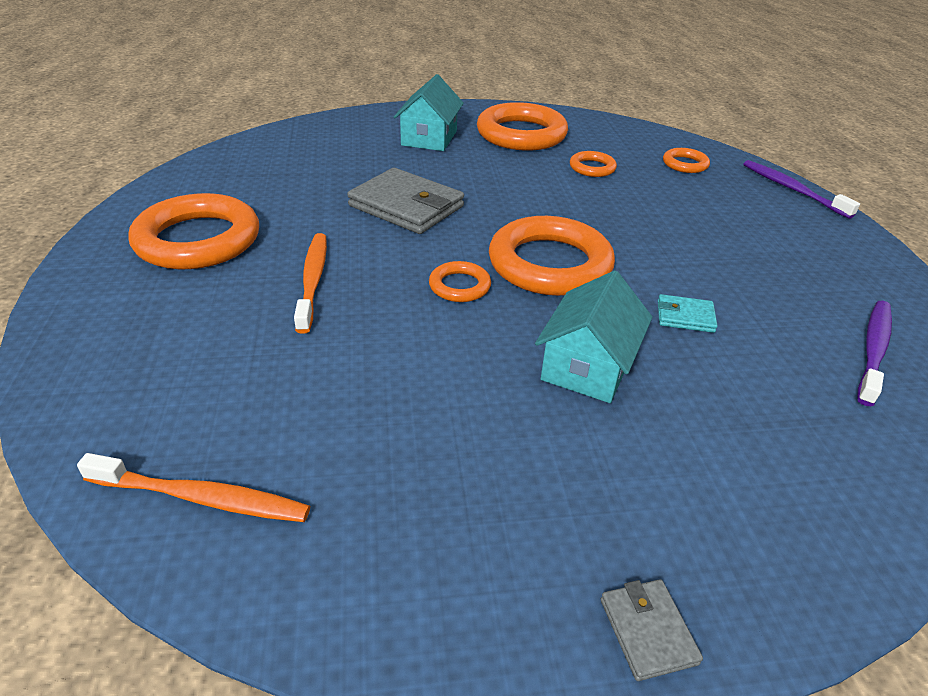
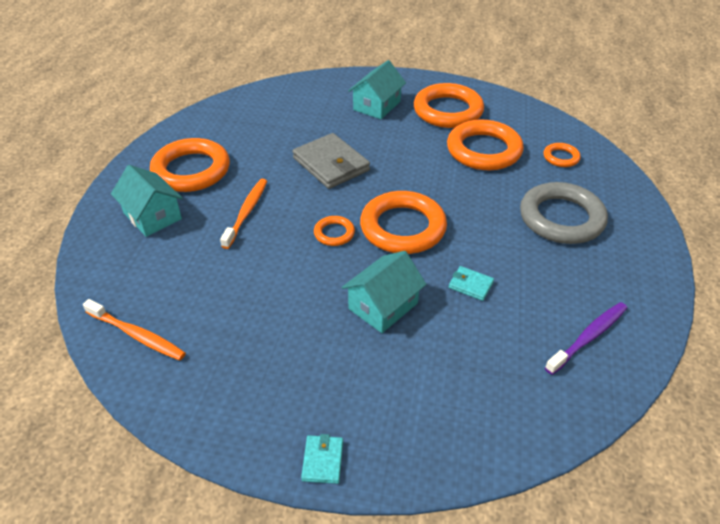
camera: 20 degrees right, 5 degrees up
(157, 309) = (152, 216): none -> turquoise house
(592, 168) = (483, 150): orange ring -> orange ring, size x2.11
(647, 631) = (323, 461): grey wallet -> turquoise wallet
(734, 224) = (561, 218): none -> grey ring
(792, 190) = (634, 195): purple toothbrush -> none

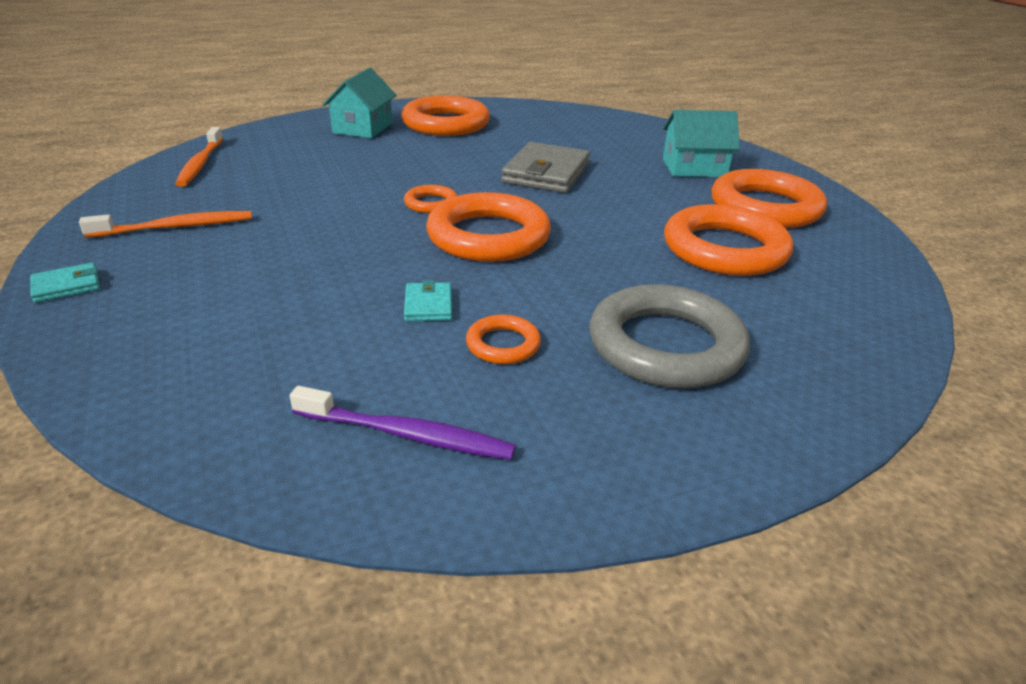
camera: 55 degrees right, 10 degrees down
(246, 212) = (413, 158): orange toothbrush -> orange toothbrush (175, 227)
(383, 306) = (335, 259): turquoise house -> none
(561, 157) = (817, 312): orange ring -> orange ring (503, 344)

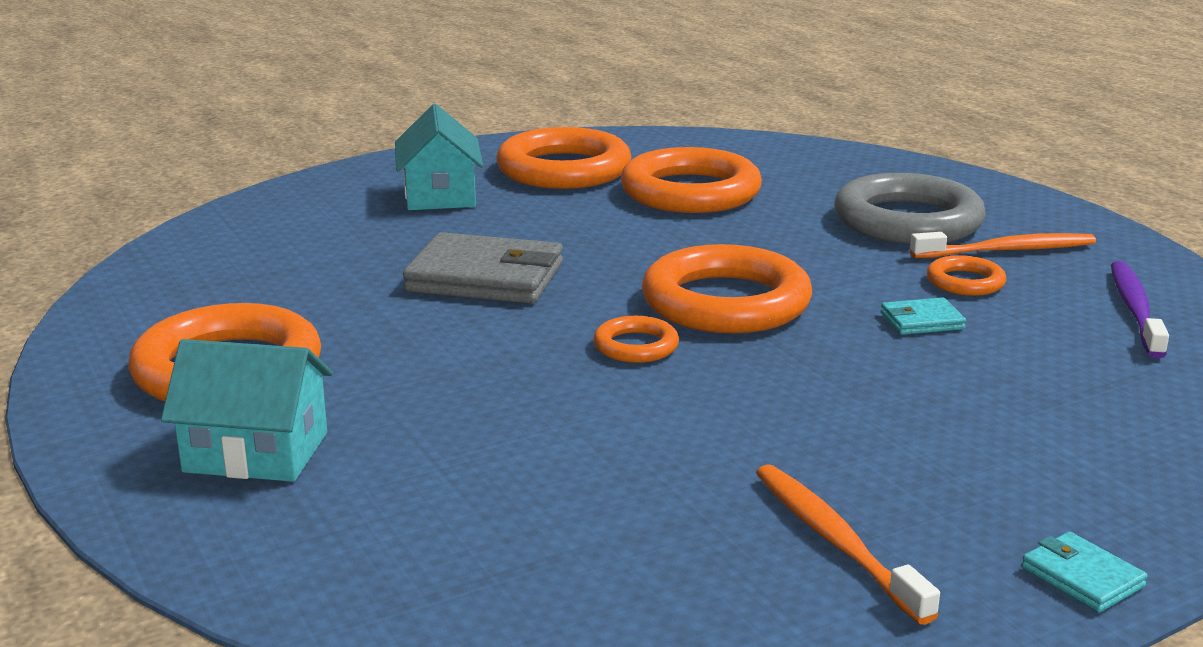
camera: 95 degrees left, 10 degrees down
(201, 163) = (521, 604): orange toothbrush -> orange toothbrush (1006, 250)

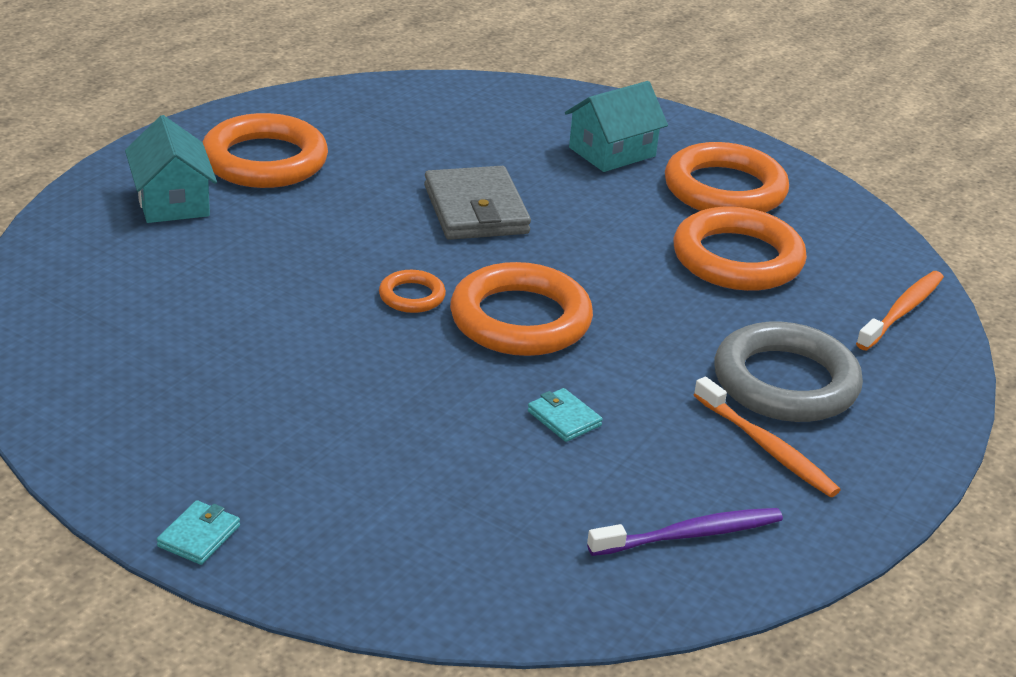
camera: 60 degrees right, 10 degrees up
(836, 542) = (188, 427): orange toothbrush -> orange toothbrush (901, 311)
(965, 282) = (668, 431): orange ring -> none

